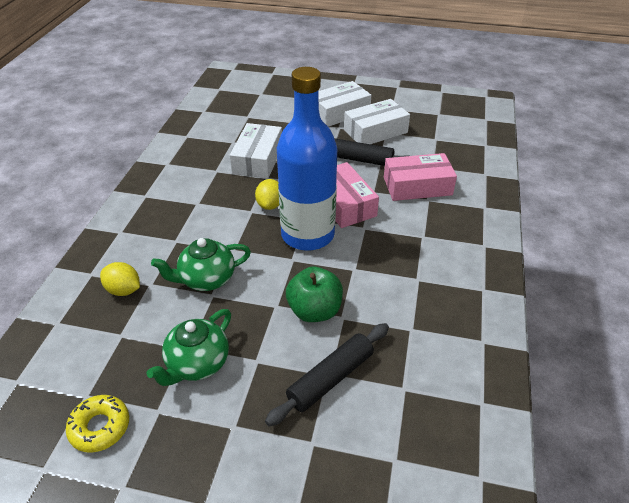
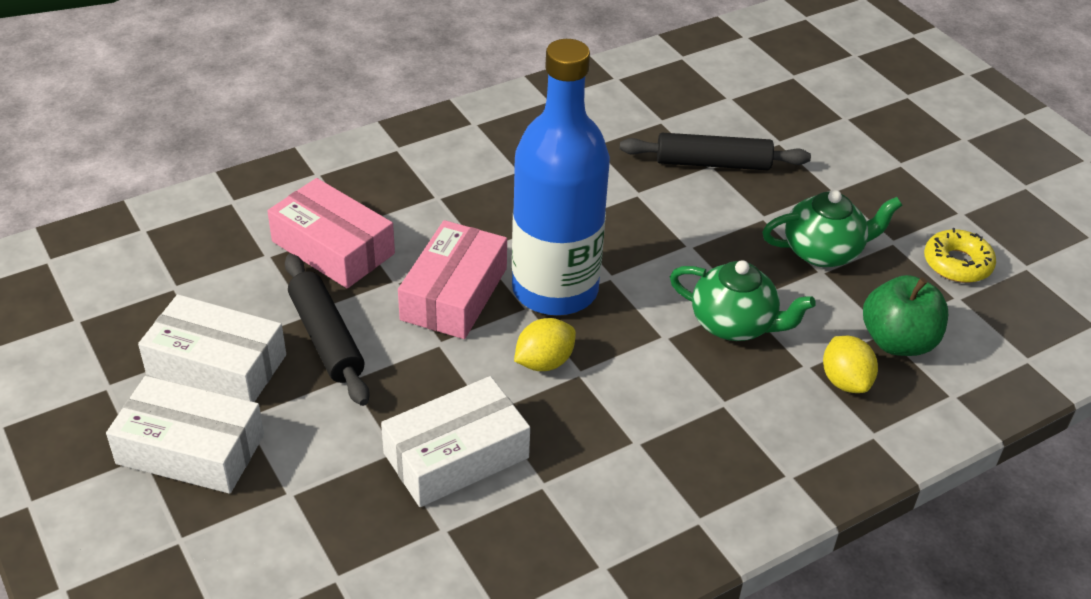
camera: 135 degrees left, 0 degrees up
(314, 311) = (656, 216): green apple -> green apple (897, 341)

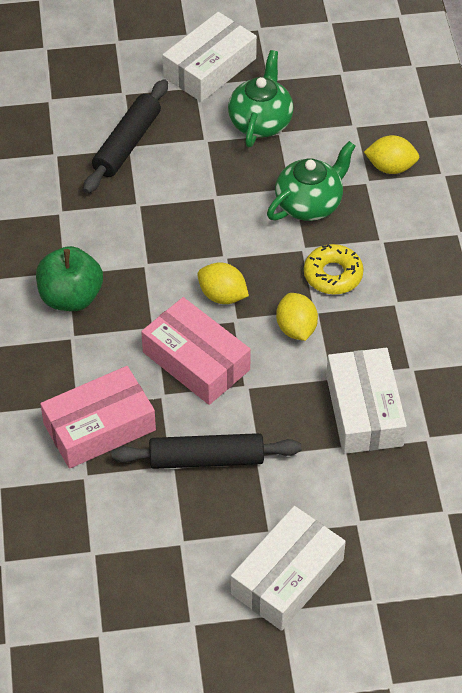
camera: 65 degrees left, 10 degrees up
(217, 365) = (202, 540): white box -> white box (210, 68)
(555, 289) = (222, 295): blue bottle -> yellow lemon
(897, 341) = (367, 123): green apple -> green apple (71, 297)
(957, 264) = (309, 56): yellow donut -> yellow donut (333, 275)

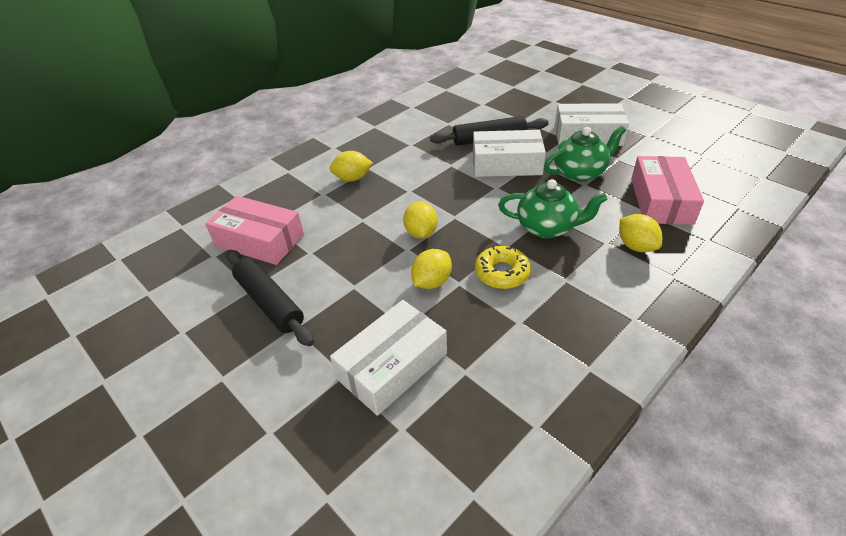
camera: 55 degrees right, 10 degrees down
(71, 297) = (352, 178): green apple -> yellow lemon
(196, 361) = (353, 251): pink box -> pink box (661, 201)
(287, 577) = (179, 416): white box -> white box (506, 164)

